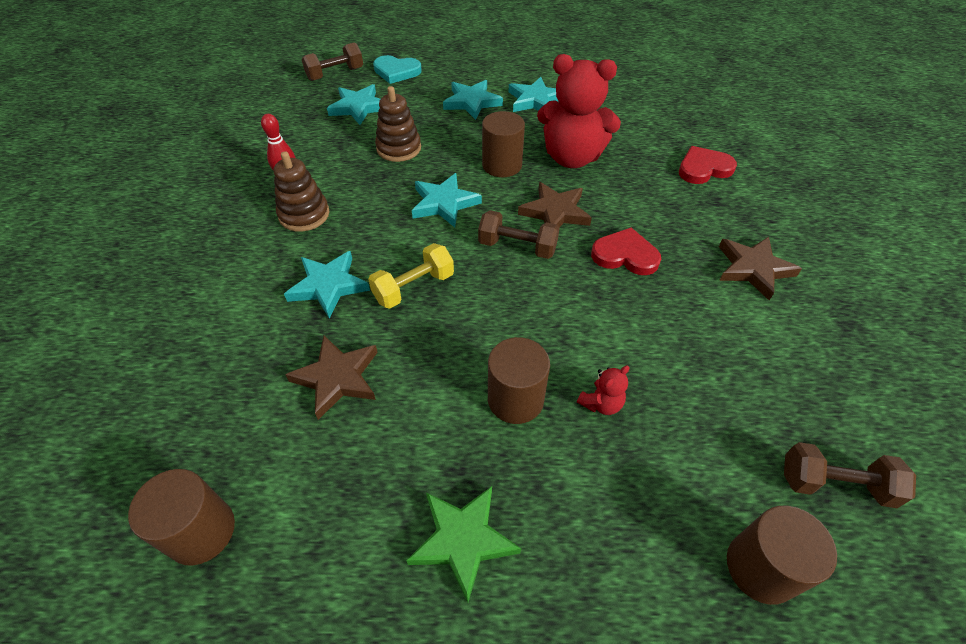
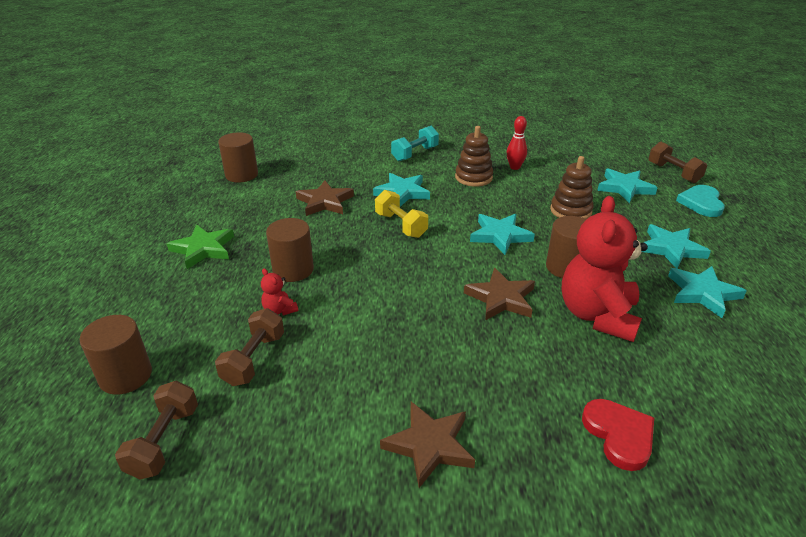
camera: 90 degrees right, 15 degrees down
(211, 271) = (415, 154): none -> turquoise dumbbell
(517, 247) = (449, 274): brown dumbbell -> brown dumbbell (254, 359)
(625, 255) = (444, 341): red heart -> none

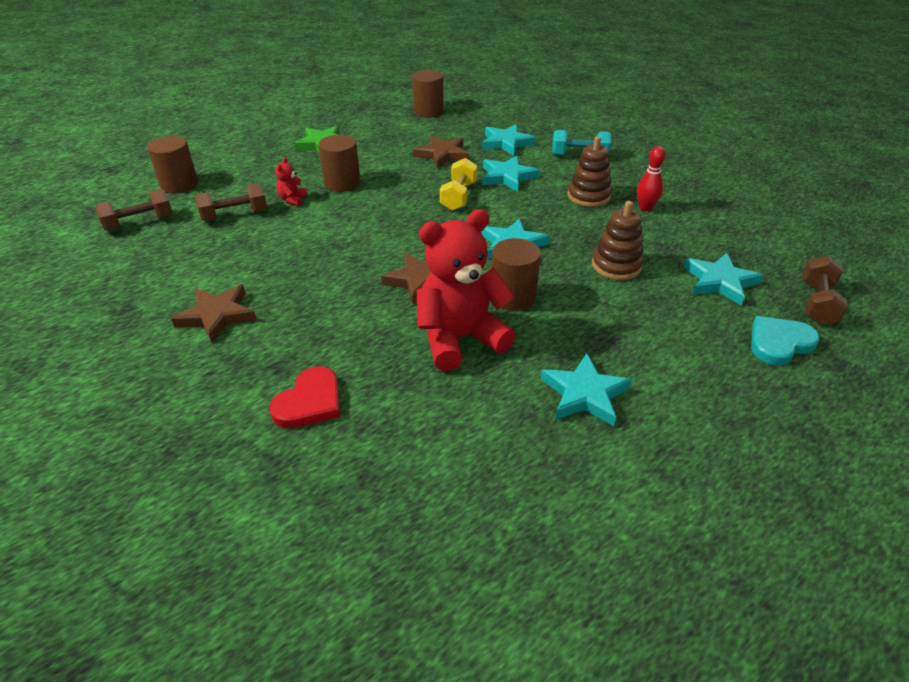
camera: 50 degrees right, 5 degrees up
(671, 249) = (641, 349): turquoise star -> turquoise star (506, 143)

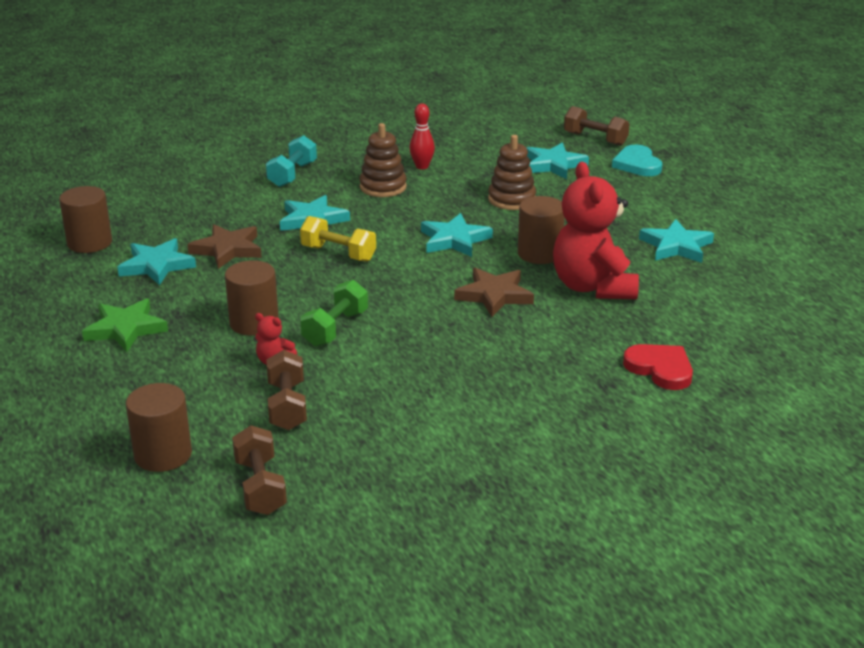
camera: 75 degrees left, 10 degrees down
(217, 315) = (509, 420): brown star -> none
(342, 215) = (335, 328): none -> green dumbbell
(506, 143) = (229, 208): turquoise star -> turquoise star (156, 266)

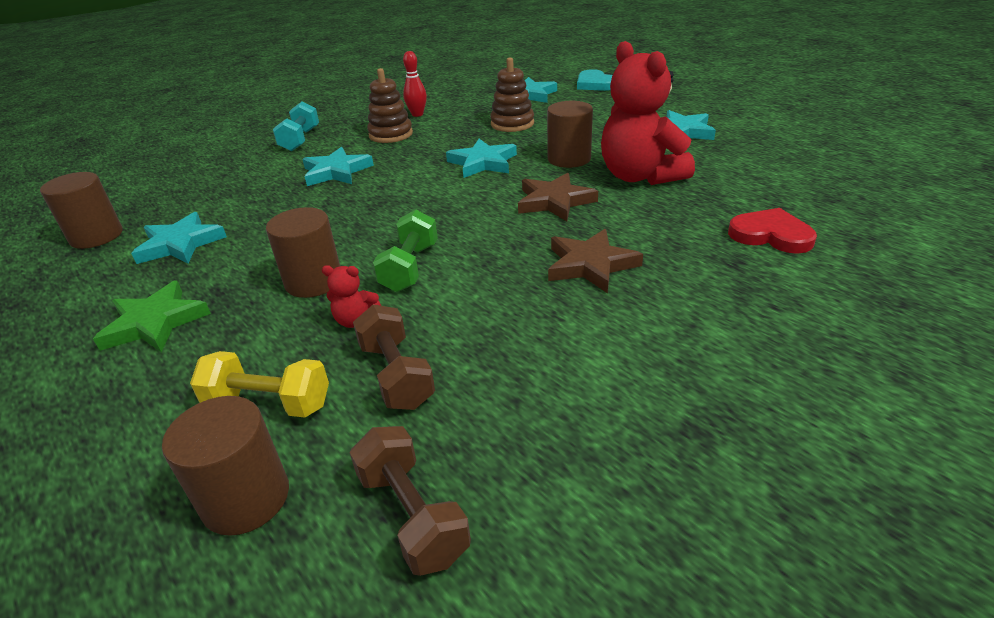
camera: 15 degrees left, 5 degrees up
(228, 249) = (257, 213): brown star -> brown star (590, 265)
(338, 253) = (376, 195): yellow dumbbell -> yellow dumbbell (268, 403)
(595, 139) = (548, 74): brown dumbbell -> none

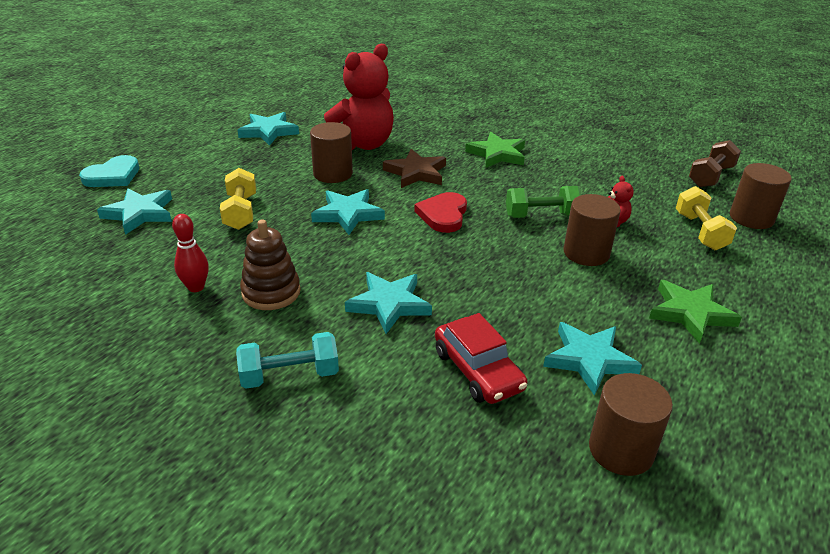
camera: 110 degrees left, 0 degrees up
(230, 196) = (478, 370): none -> red car
(396, 375) = (642, 197): brown dumbbell -> none
(512, 124) = (241, 212): brown stacking toy -> yellow dumbbell
(590, 265) = (497, 154): brown star -> green star
(771, 235) = (434, 107): red heart -> red heart (443, 215)

